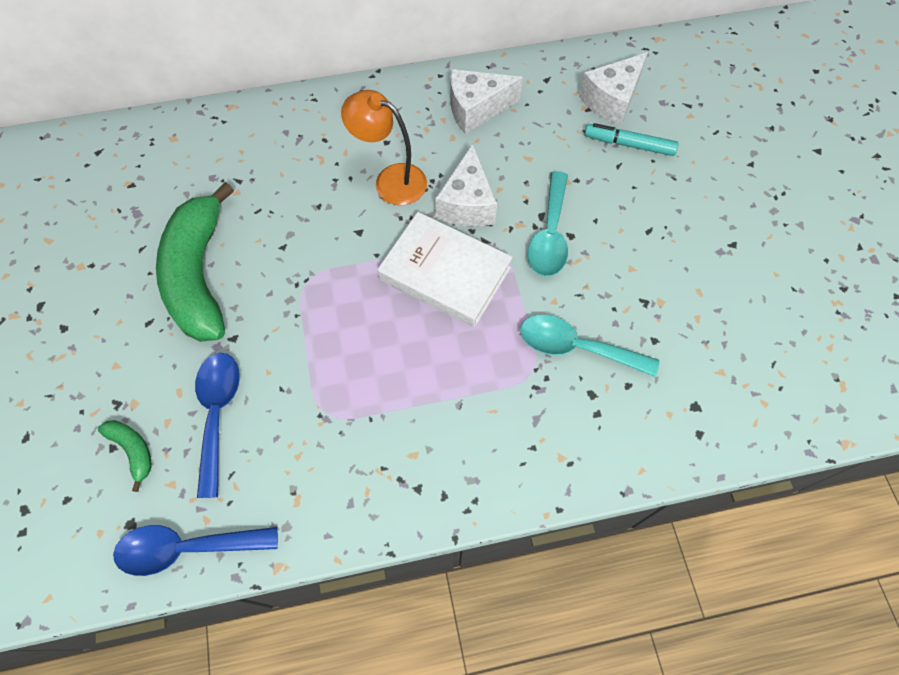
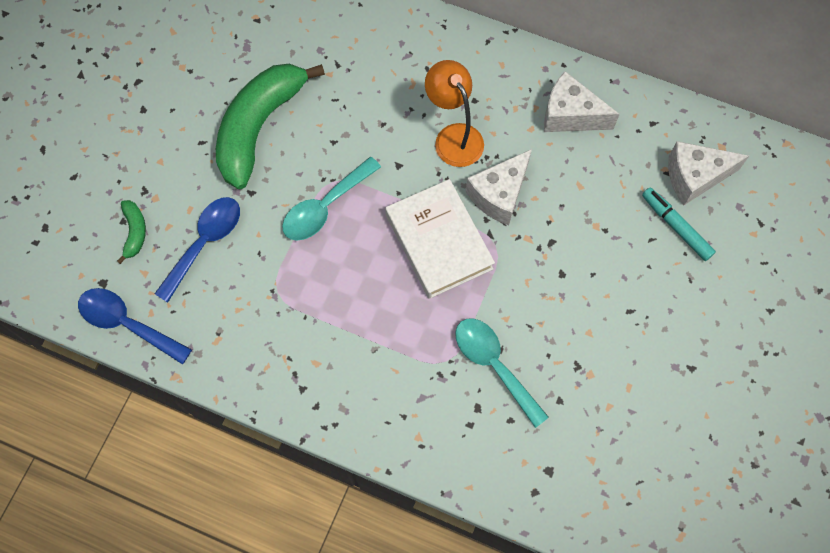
camera: 35 degrees right, 5 degrees up
(549, 235) = (545, 262): turquoise spoon -> turquoise spoon (325, 207)

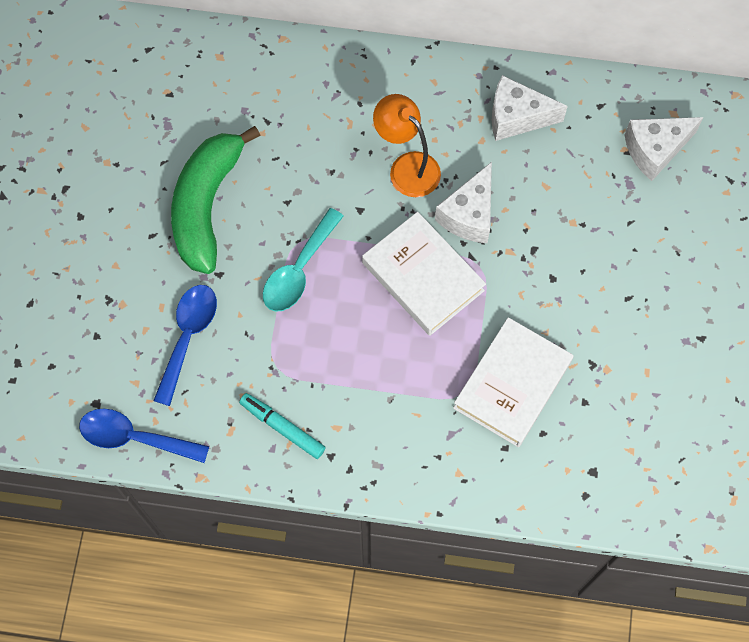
camera: 15 degrees left, 0 degrees up
(134, 232) = (112, 344): green banana -> none
(494, 365) = (512, 384): turquoise spoon -> white book
(676, 227) = (650, 204): turquoise marker -> turquoise marker (282, 427)

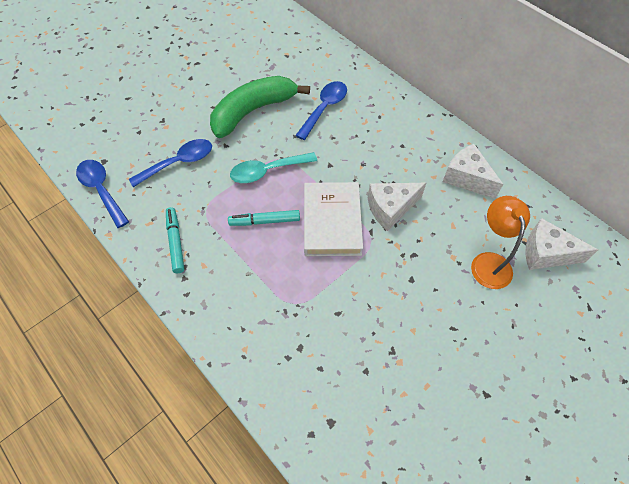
camera: 40 degrees right, 10 degrees down
(287, 139) = (324, 108): none -> blue spoon
(353, 330) = (265, 221): none -> turquoise marker
(407, 167) = (377, 161): orange lamp -> orange lamp (489, 262)
(512, 384) = (328, 322): white book -> none

